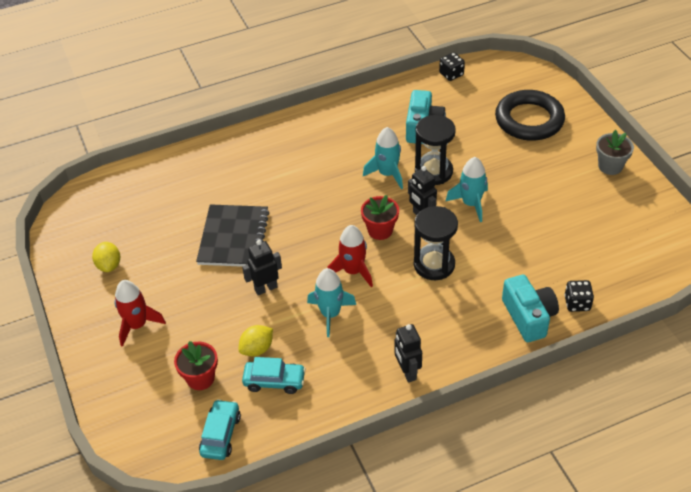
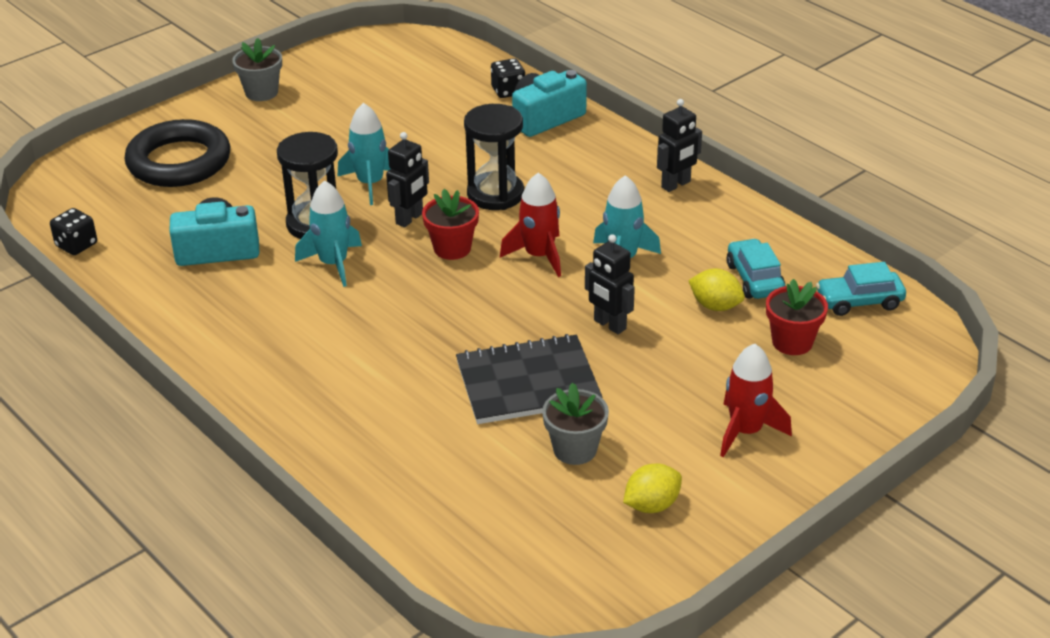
camera: 110 degrees left, 10 degrees down
(169, 244) = (575, 449): none -> grey flower pot

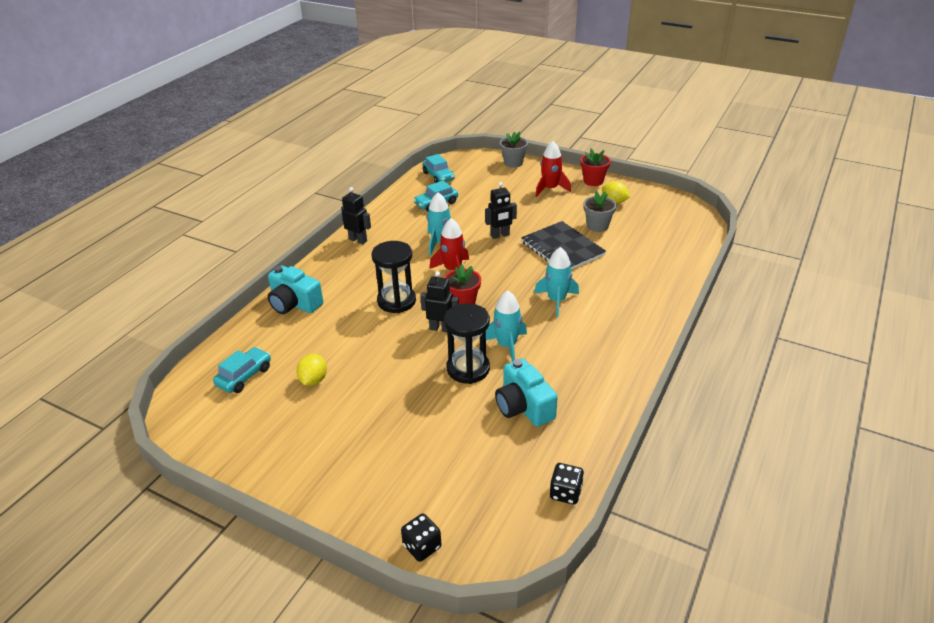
camera: 110 degrees left, 0 degrees up
(179, 161) = (421, 480): black ring -> none
(261, 92) = (291, 470): grey flower pot -> grey flower pot (513, 163)
(370, 184) = (407, 359): turquoise rocket -> turquoise rocket (556, 300)
(427, 76) = (244, 376): none -> turquoise car
(508, 91) = (260, 329): black dice -> black dice (422, 546)
(609, 325) = (500, 235): black robot -> black robot turned 45 degrees clockwise
(715, 306) = (465, 210): yellow lemon -> yellow lemon (313, 380)
(792, 342) = (480, 187): red flower pot -> red flower pot (593, 181)

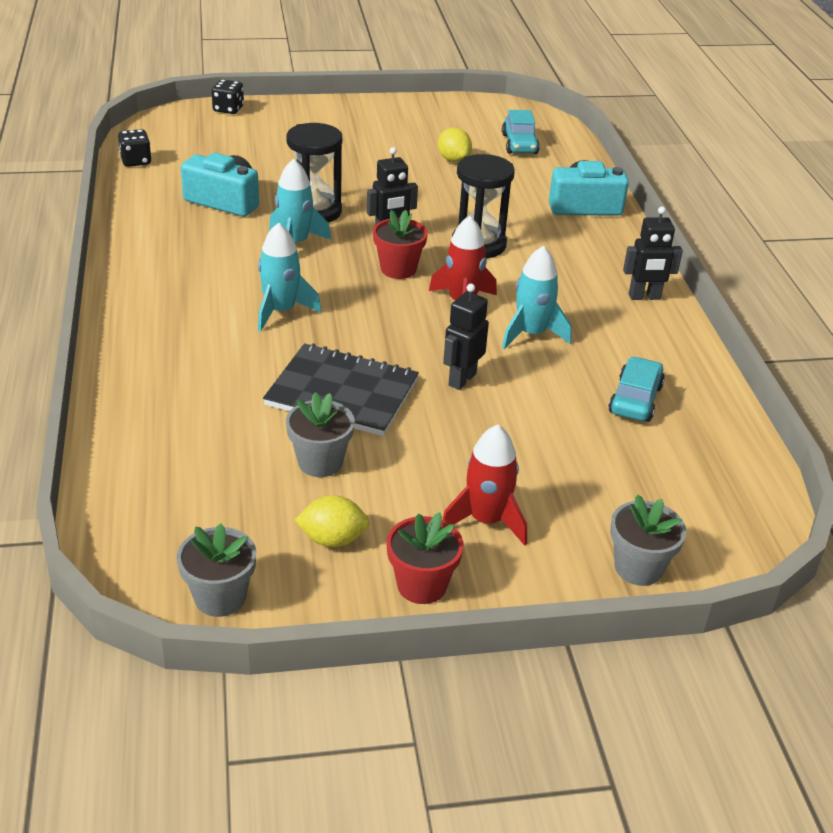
camera: 140 degrees right, 0 degrees up
(438, 176) = (719, 462): turquoise car -> none
(669, 199) = (220, 597): none -> grey flower pot

